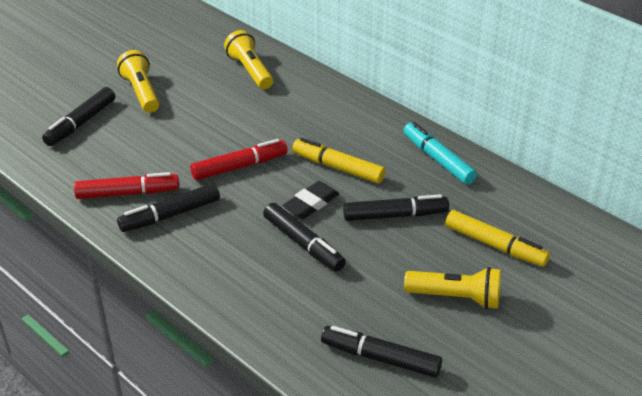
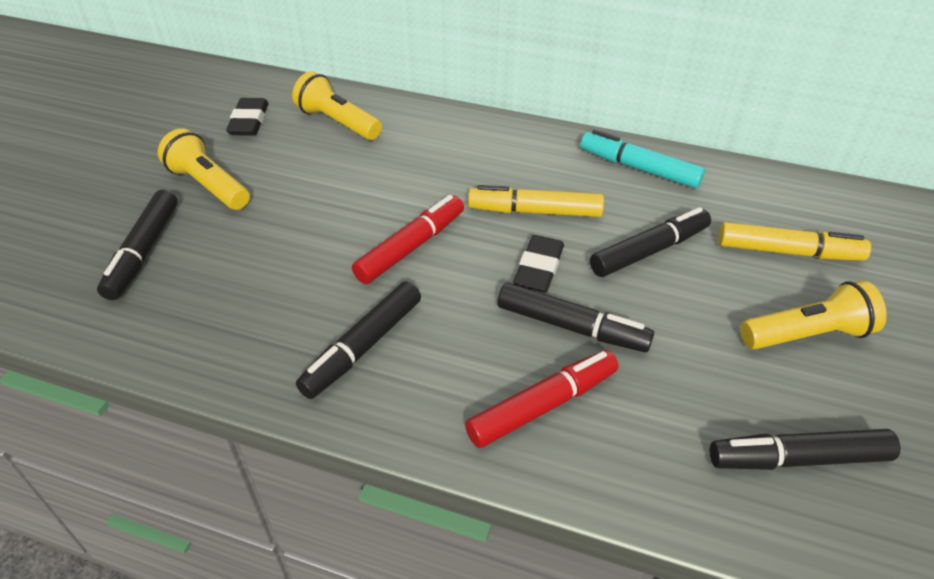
camera: 25 degrees left, 5 degrees up
(127, 193) = (278, 334): red marker -> red marker (542, 406)
(192, 55) = (249, 121): none -> black eraser

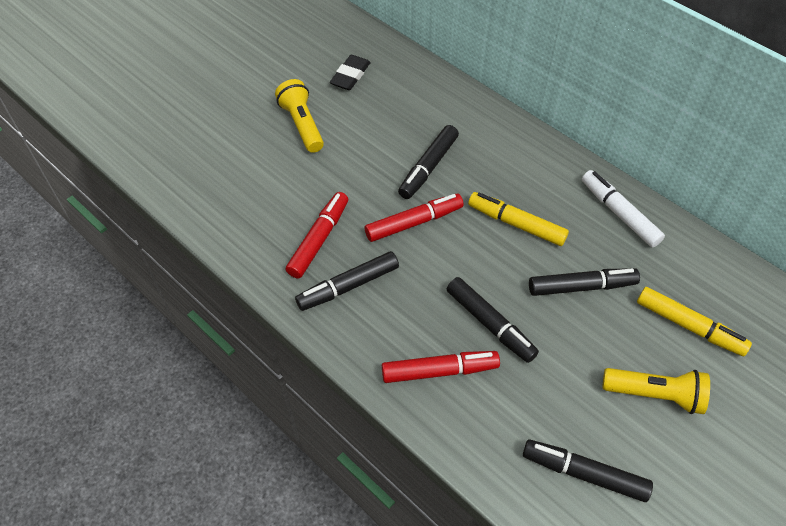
camera: 25 degrees right, 10 degrees up
(144, 251) = (243, 165): black marker -> black marker (428, 167)
(293, 305) = (318, 240): none -> red marker
(338, 122) = (412, 96): yellow flashlight -> none
(538, 268) = (493, 271): black eraser -> none
(639, 168) = (619, 214): turquoise marker -> white marker

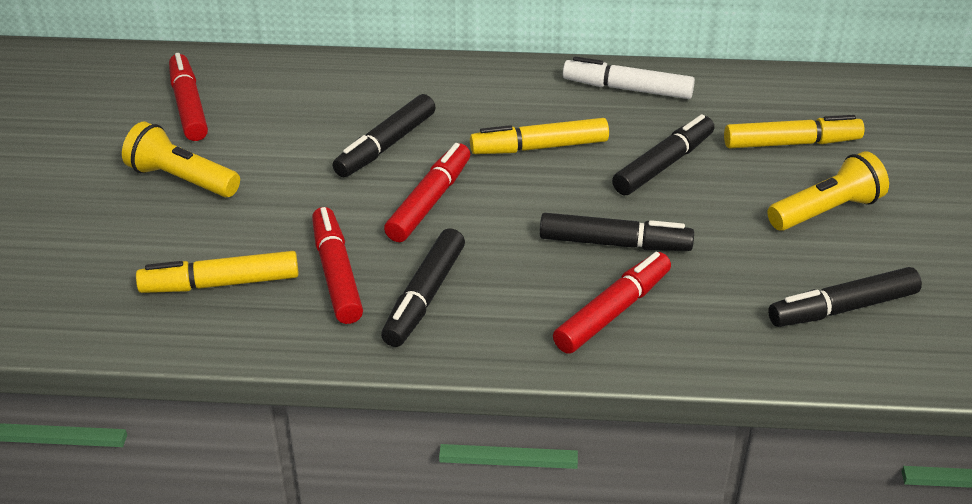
camera: 40 degrees left, 15 degrees down
(259, 207) = (221, 283): none -> yellow marker
(350, 76) = (188, 106): black eraser -> red marker
(428, 167) = (386, 145): black marker -> black marker turned 45 degrees clockwise

